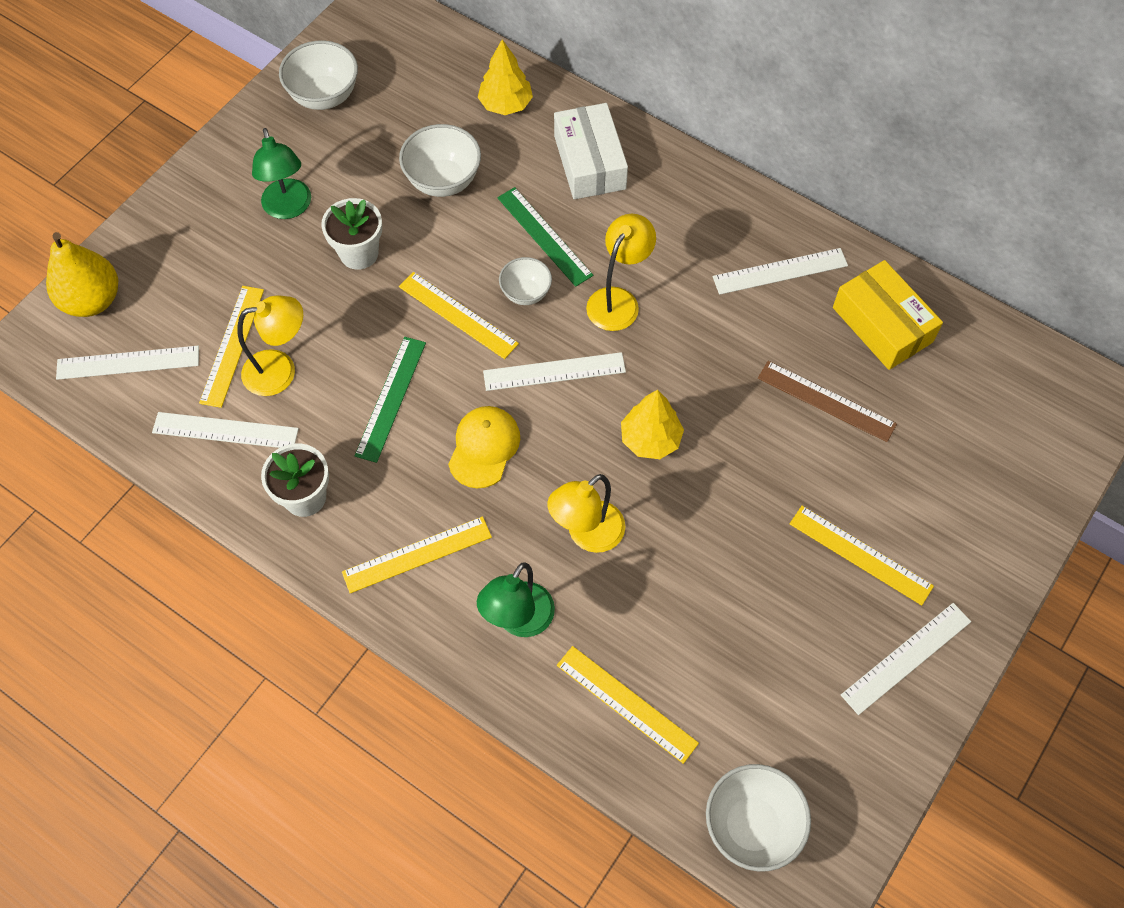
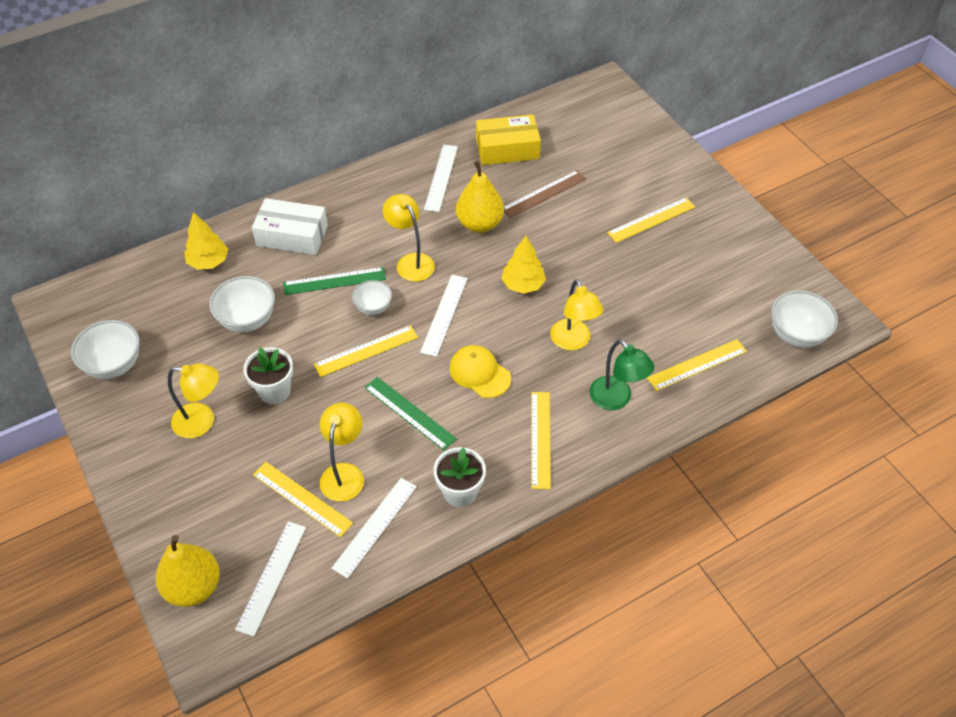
camera: 65 degrees left, 10 degrees down
(289, 208) = (202, 422): green lamp -> yellow lamp
(726, 348) = (479, 224): none -> yellow pear
(906, 658) = (723, 227): white ruler -> none

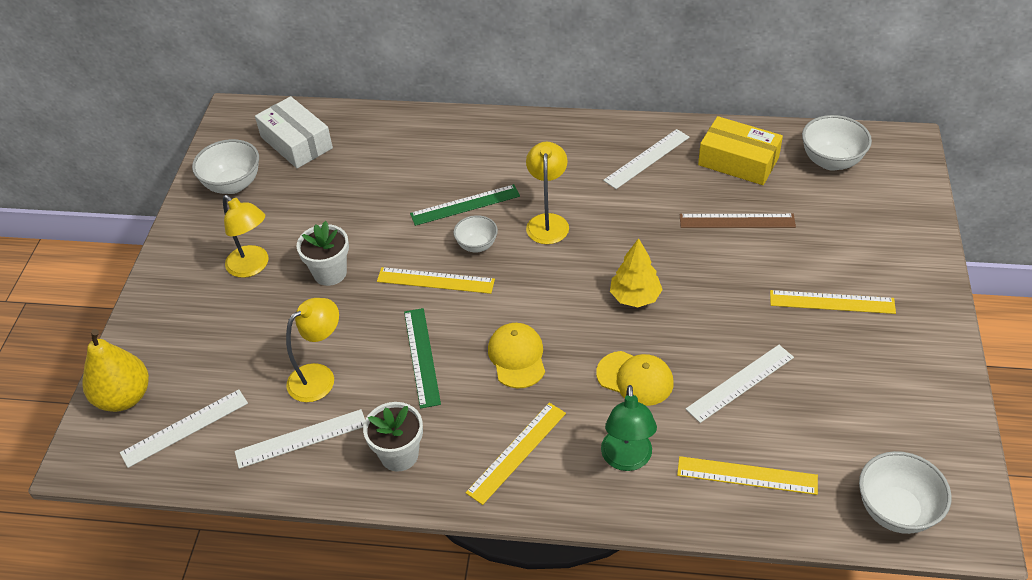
camera: 40 degrees right, 5 degrees down
(208, 262) = (378, 137): yellow tree -> none
(247, 320) = (364, 201): white bowl -> white bowl (831, 161)
(292, 235) = (465, 148): white box -> white box (296, 142)
(302, 499) = (267, 377): yellow ruler -> none
(334, 281) = (465, 205): green ruler -> green ruler turned 45 degrees counterclockwise
(444, 314) = (534, 285): white ruler -> white ruler (740, 383)
(479, 224) = (645, 219): yellow pear -> none
(573, 342) = (635, 378): yellow lamp -> yellow cap

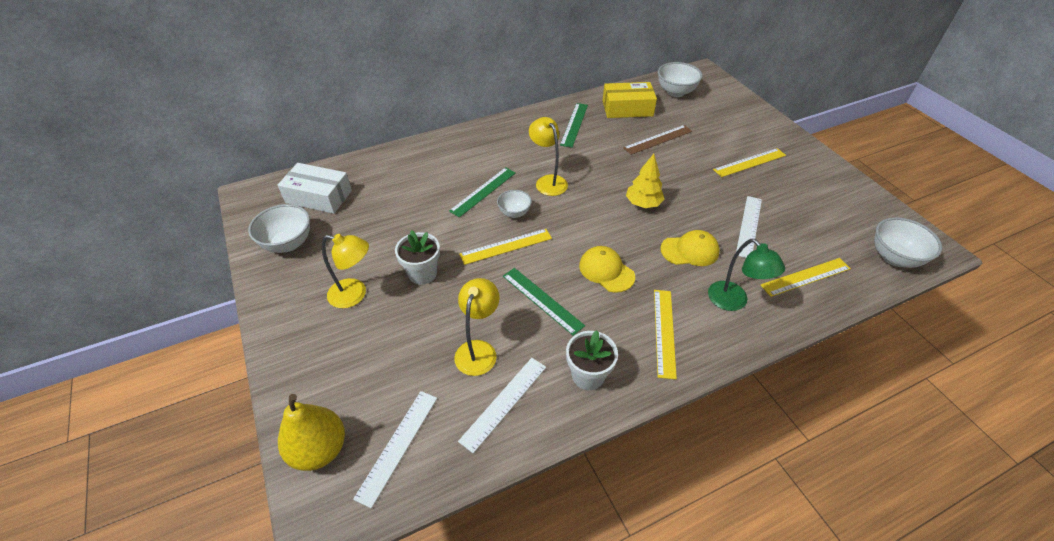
camera: 35 degrees left, 0 degrees up
(647, 158) = (574, 124): white ruler -> green ruler

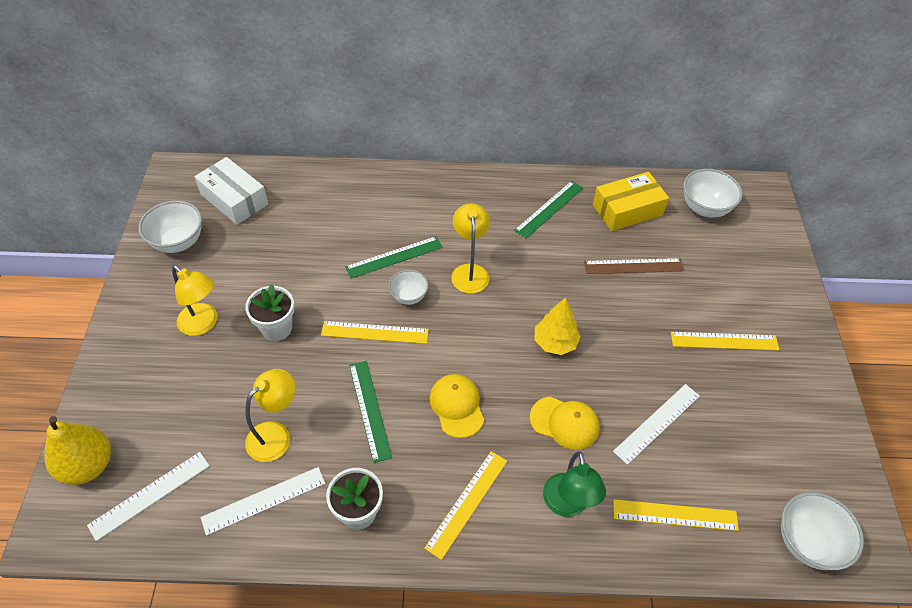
camera: 25 degrees right, 5 degrees up
(627, 108) = (627, 210): yellow box -> yellow box turned 45 degrees counterclockwise

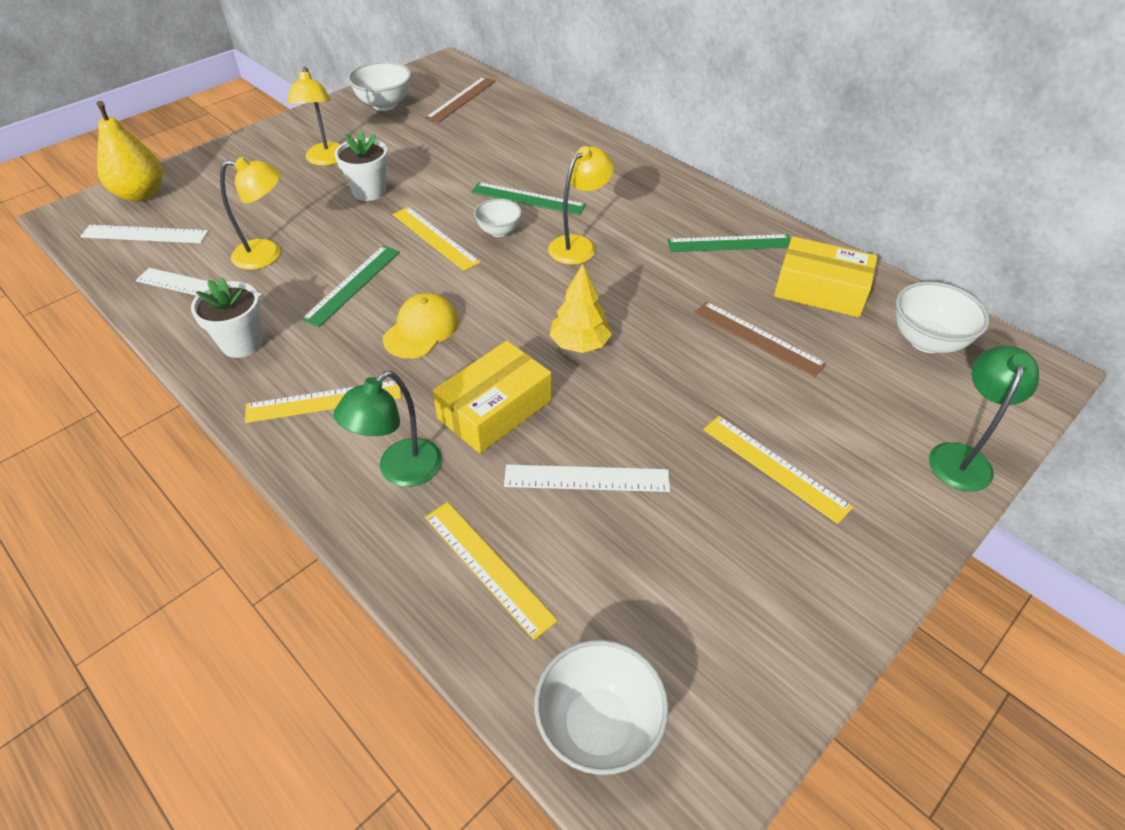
camera: 45 degrees right, 5 degrees down
(234, 199) = (461, 99): white box -> brown ruler
(564, 423) = (495, 409): yellow cap -> yellow box
(783, 269) = (961, 457): none -> green lamp

